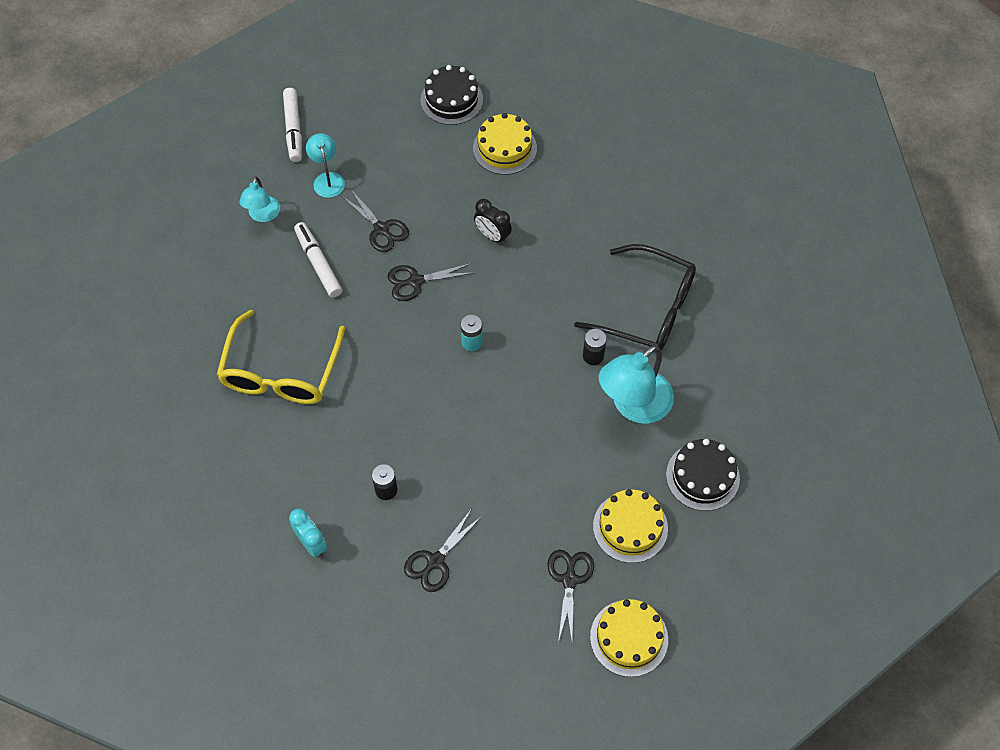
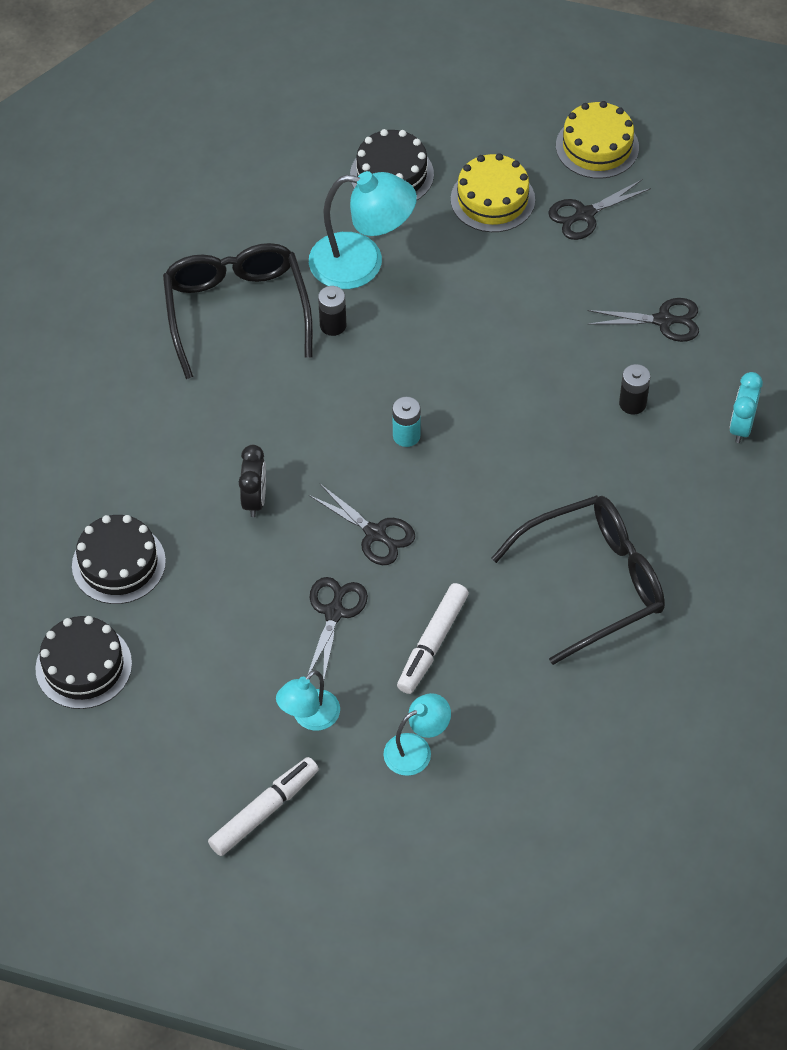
camera: 125 degrees left, 5 degrees down
(281, 372) = (593, 582): yellow glasses -> black glasses
(504, 148) = (118, 563): yellow cake -> black cake

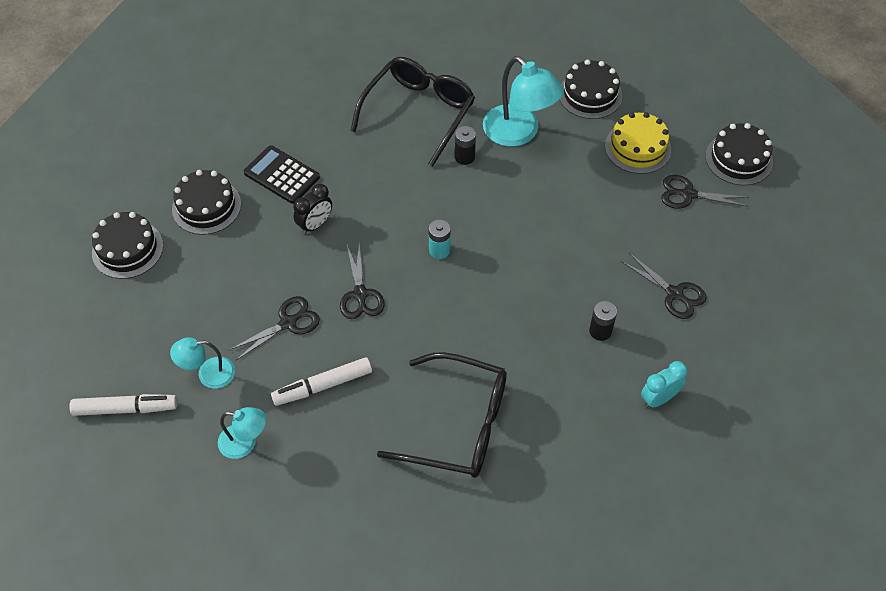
camera: 40 degrees right, 0 degrees up
(163, 475) = (282, 175): none -> black calculator
(597, 146) = (738, 159): yellow cake -> black cake

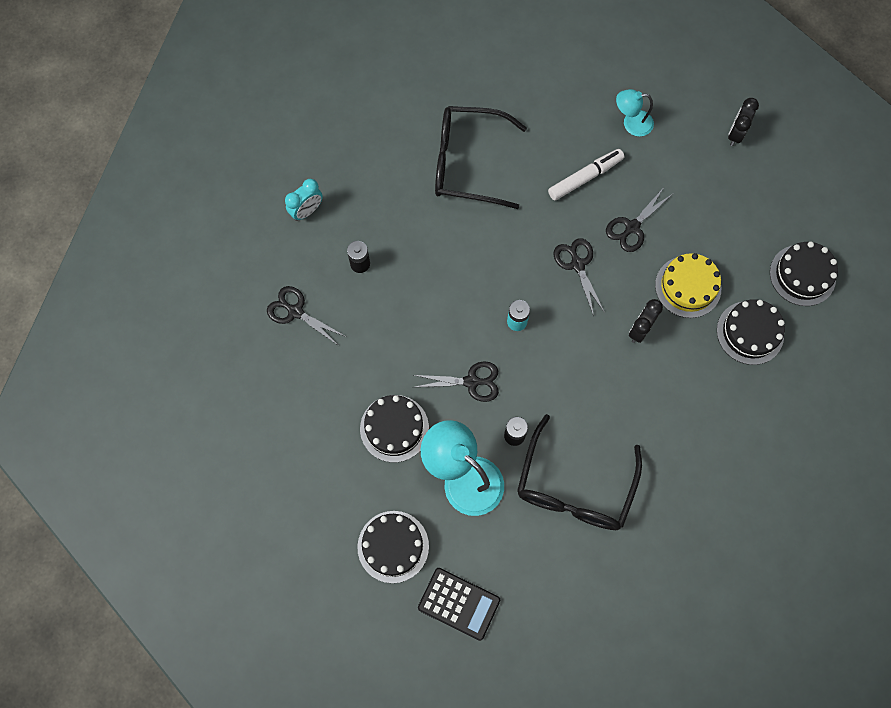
camera: 170 degrees right, 15 degrees up
(125, 409) = (735, 134): white marker -> black clock
(208, 374) = (682, 172): turquoise lamp -> none
(282, 175) = (691, 381): black calculator -> black calculator (459, 604)
(638, 148) = (336, 479): yellow cake -> yellow cake (688, 287)
(688, 194) = (283, 427): black scissors -> black scissors (471, 382)
(738, 159) = (230, 482): black cake -> black cake (394, 428)

